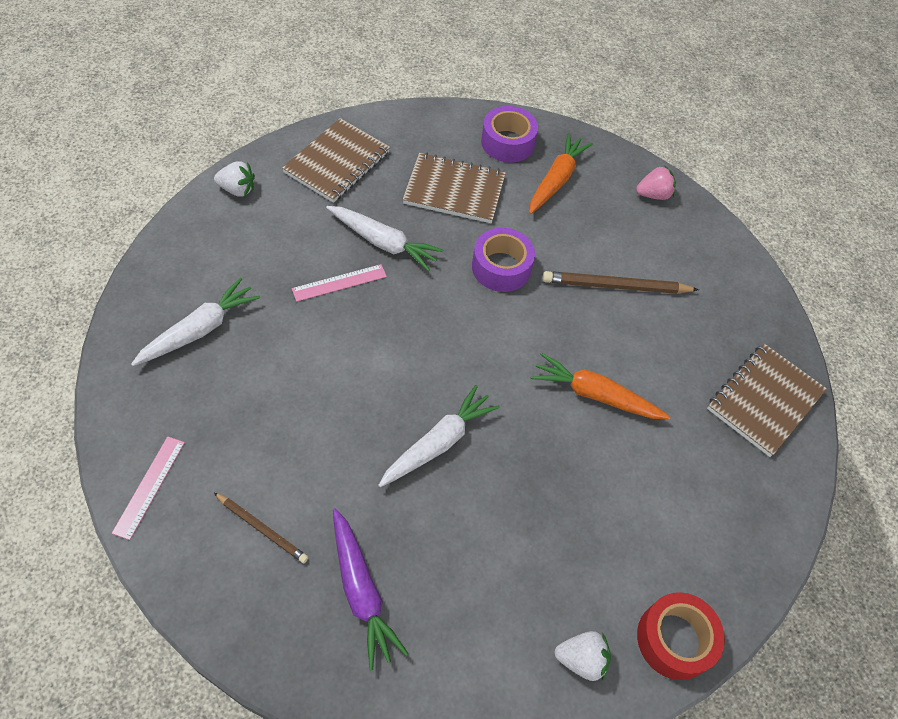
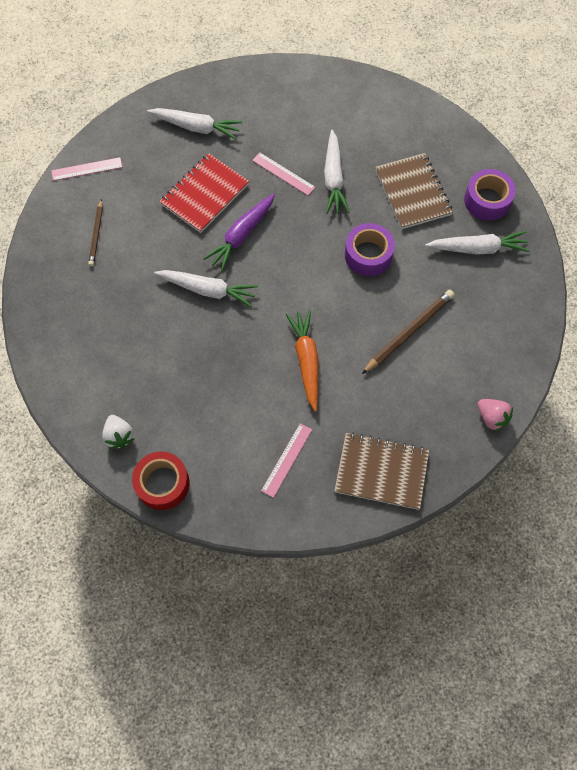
camera: 65 degrees right, 10 degrees up
(237, 189) = (311, 79): white strawberry -> none
(303, 374) = (205, 194): none -> red notebook
(337, 162) = (379, 115): brown notebook -> none
(361, 591) = (91, 302): purple carrot -> purple carrot (242, 235)
(556, 180) = (477, 248): orange carrot -> white carrot
(616, 286) = (409, 332): brown pencil -> brown pencil turned 75 degrees clockwise
(653, 195) = (519, 318): pink strawberry -> pink strawberry (491, 417)
(708, 482) = (286, 460): none -> pink ruler

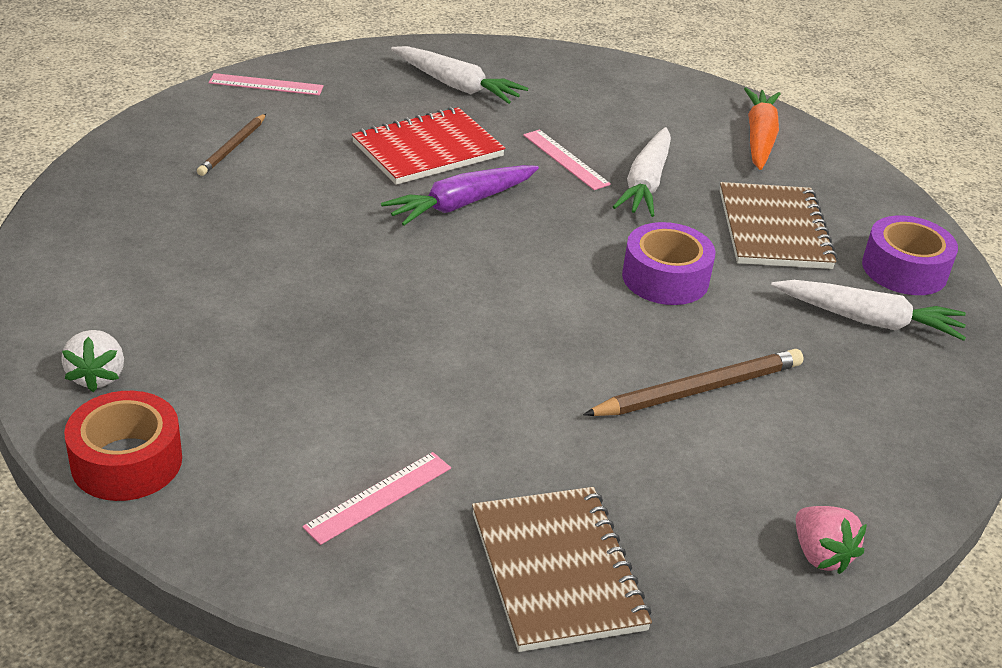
camera: 15 degrees right, 30 degrees down
(208, 290) = (368, 247): white carrot -> none
(306, 361) = (490, 375): orange carrot -> orange carrot (759, 138)
(381, 472) = (557, 571): brown notebook -> brown notebook turned 45 degrees clockwise

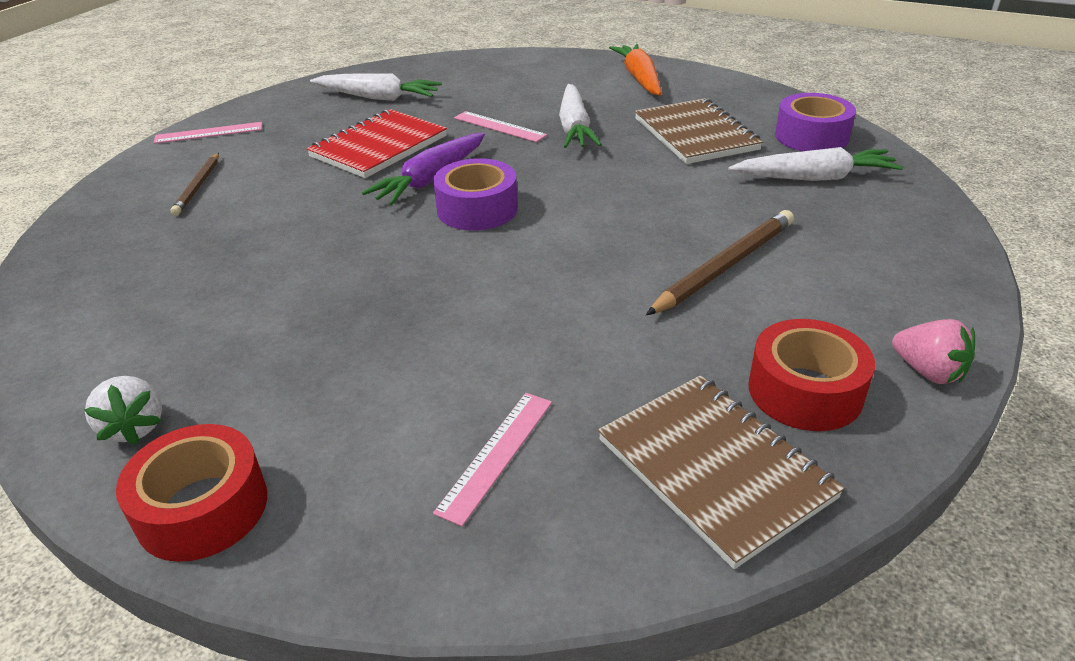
camera: 15 degrees left, 0 degrees up
(665, 278) = (637, 190): purple tape -> purple tape (477, 209)
(687, 533) = (805, 391): none -> red tape

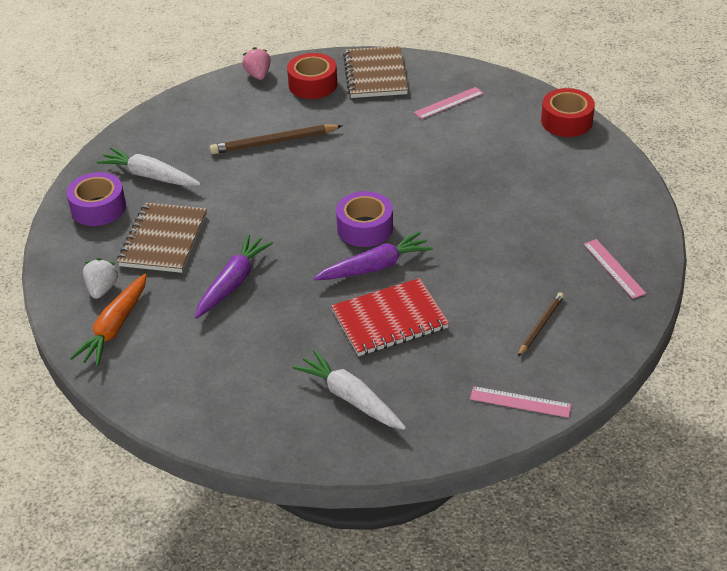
camera: 150 degrees left, 5 degrees up
(135, 427) = (592, 160): white strawberry -> white strawberry (102, 289)
(499, 126) = (284, 307): pink ruler -> pink ruler (614, 268)
(574, 127) = (233, 282): white carrot -> purple carrot

